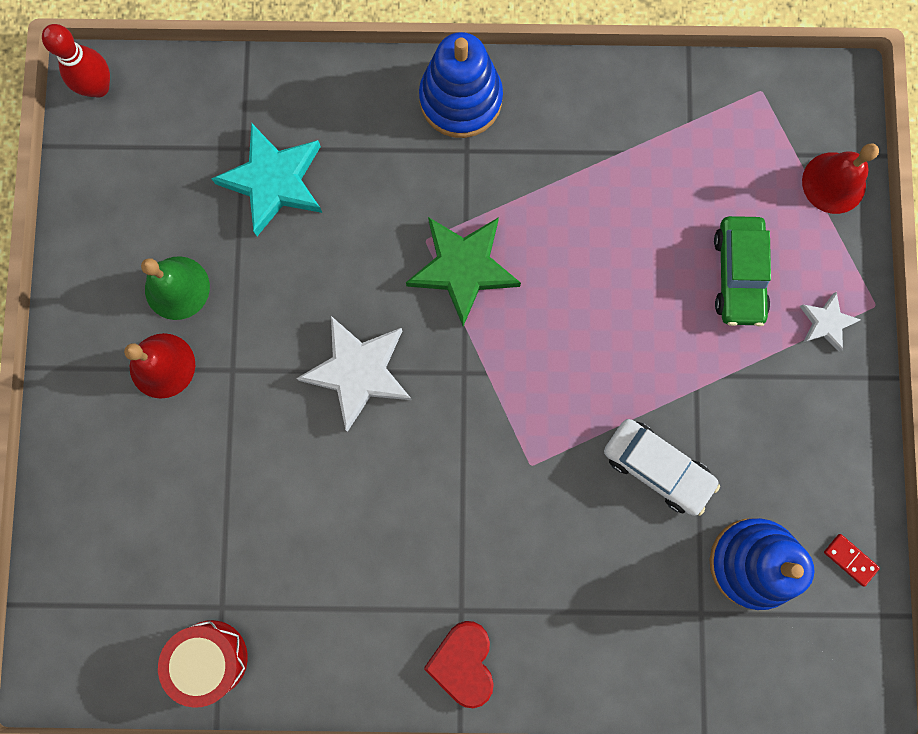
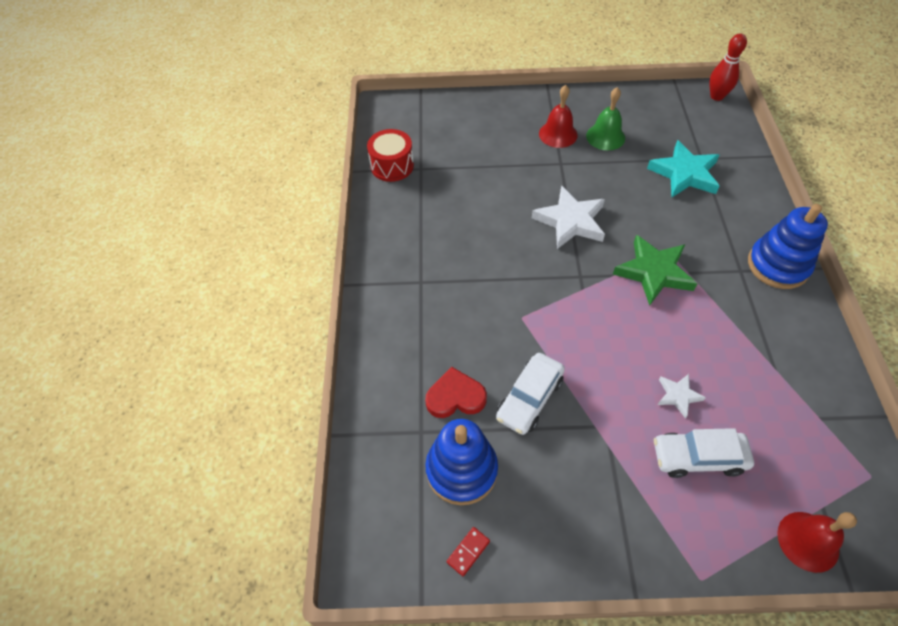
camera: 90 degrees right, 25 degrees down
(463, 663) = (387, 284): red heart -> red heart (455, 397)
(738, 275) = (698, 457): green car -> white car
(826, 323) = (674, 533): white star -> white star (678, 396)

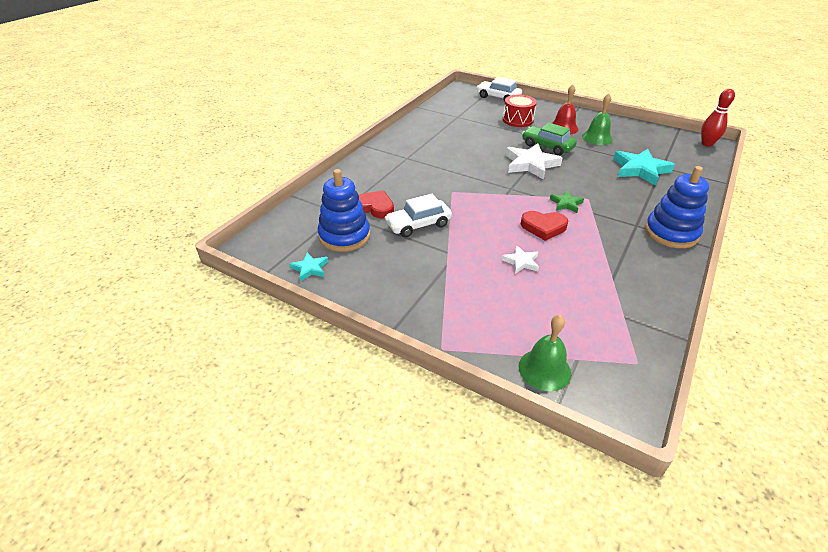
camera: 30 degrees right, 15 degrees down
(392, 166) = (441, 111): red drum -> red drum (517, 120)
(468, 551) = (310, 268): red domino -> turquoise star
(565, 179) = (547, 146): none -> green car
(654, 272) = (566, 204): green star -> green star, size x0.52
(659, 325) = (543, 227): none -> red heart
(698, 457) = (504, 294): white car -> white car (498, 97)
(808, 541) = (544, 369): red bell -> green bell

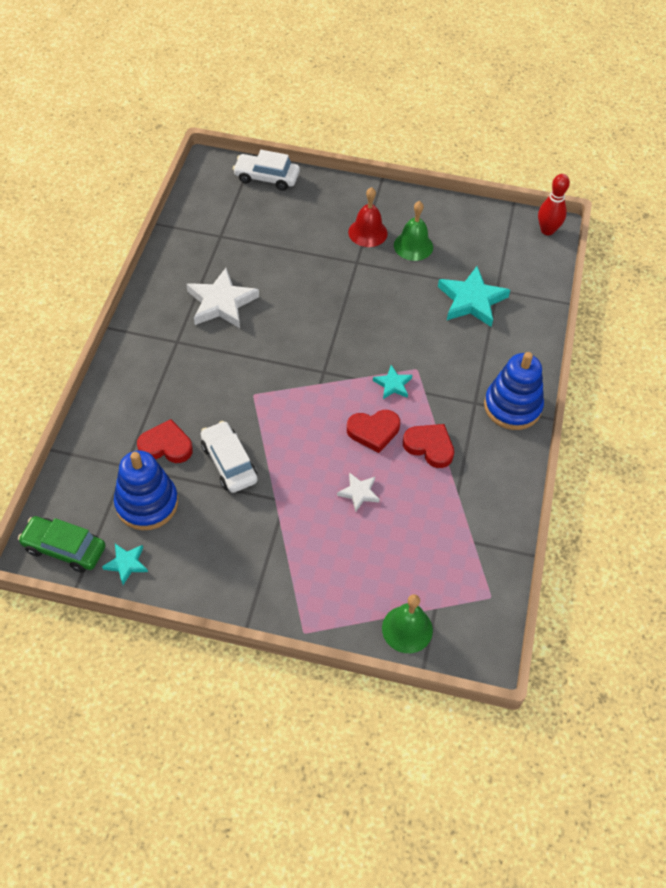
camera: 20 degrees left, 15 degrees up
(418, 225) = (229, 463): white car -> white car turned 105 degrees clockwise
(517, 120) = (304, 227): red drum -> none
(530, 164) = (339, 320): white star -> white star (221, 303)
(547, 146) = (353, 278): green car -> green car (64, 549)
(566, 204) = (393, 384): green star -> turquoise star
(591, 244) = (429, 447): none -> red heart

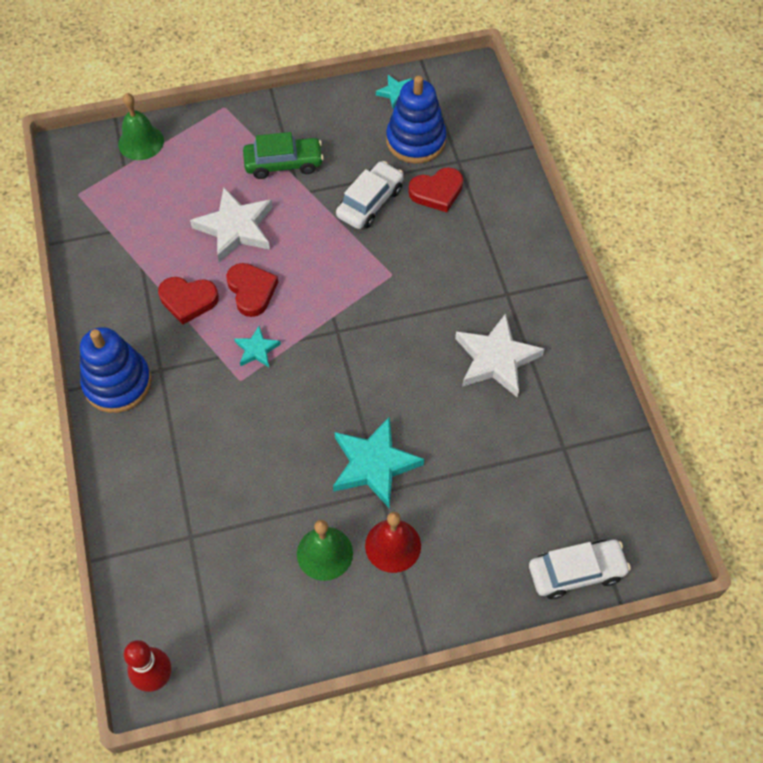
camera: 155 degrees right, 5 degrees up
(64, 549) = (453, 83): green car -> green car (283, 163)
(229, 463) = (370, 202): white car -> white car turned 90 degrees counterclockwise
(359, 493) = (235, 228): white star -> white star, size x1.92
(373, 431) = (251, 291): red heart -> red heart turned 105 degrees clockwise
(471, 300) = (215, 503): turquoise star -> turquoise star (374, 465)

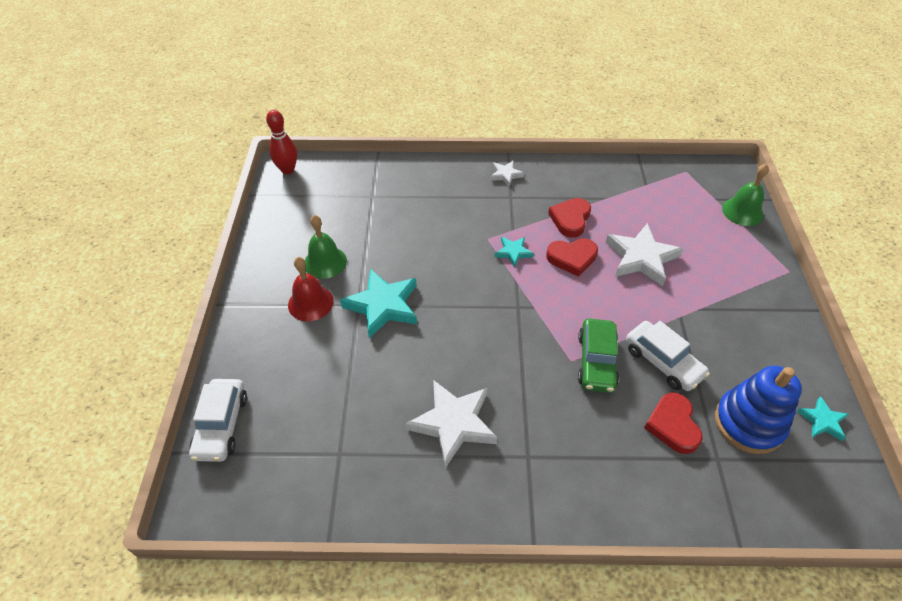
camera: 105 degrees right, 10 degrees down
(117, 383) = (505, 175): blue stacking toy -> white star
(283, 163) = (716, 303): green car -> green car (596, 361)

